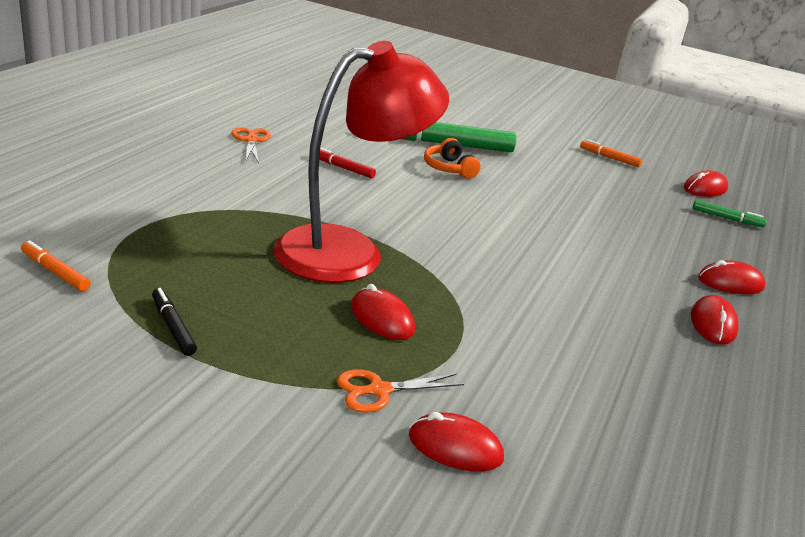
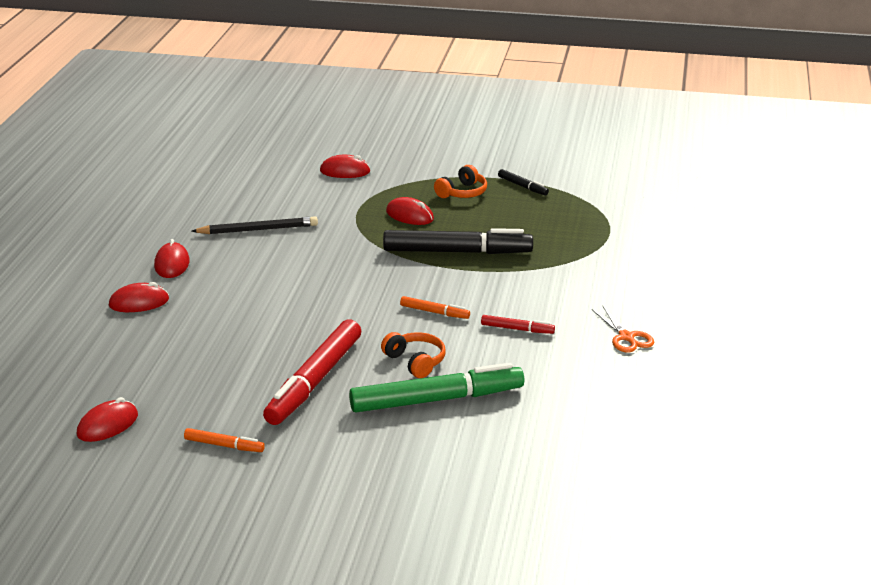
camera: 170 degrees right, 0 degrees up
(55, 272) = (618, 196): orange marker -> orange marker (434, 312)
(277, 340) = (462, 193): none -> orange headphones
(349, 251) = (457, 252): red lamp -> black marker
(379, 390) = (393, 183): orange scissors -> none
(540, 176) = (314, 381): none -> red marker
(607, 350) = (258, 229): none -> black pencil
(727, 218) = (102, 381): green marker -> none

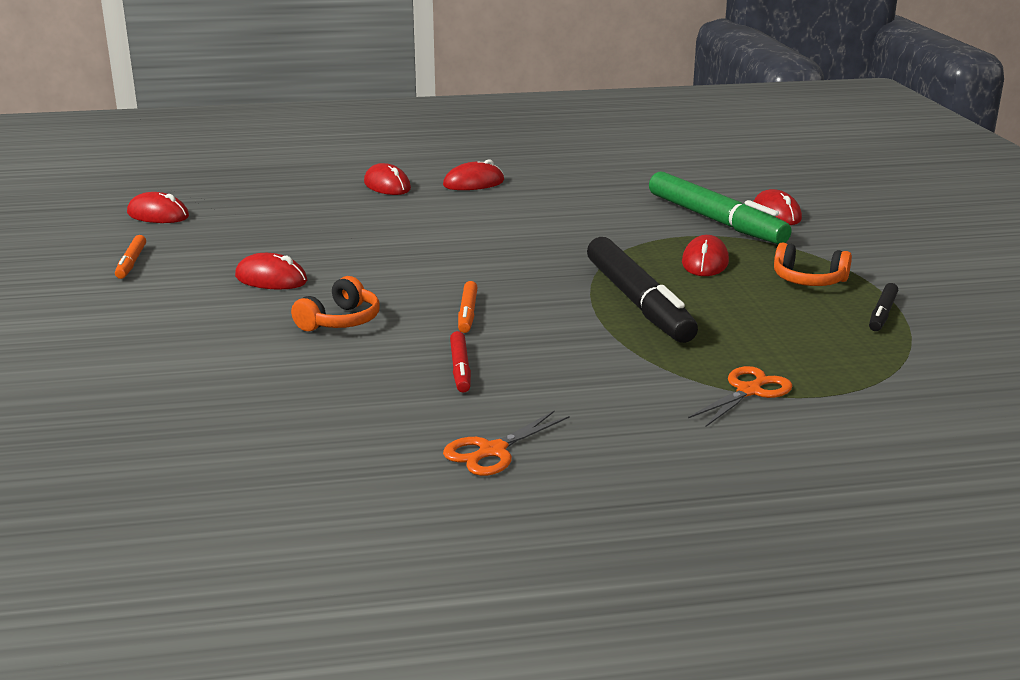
camera: 70 degrees right, 5 degrees down
(258, 229) = (583, 201): black pencil -> none
(314, 381) = (271, 279): red marker -> red mouse
(437, 400) = (256, 346): green marker -> green marker (715, 220)
(595, 249) = (749, 391): none -> orange scissors

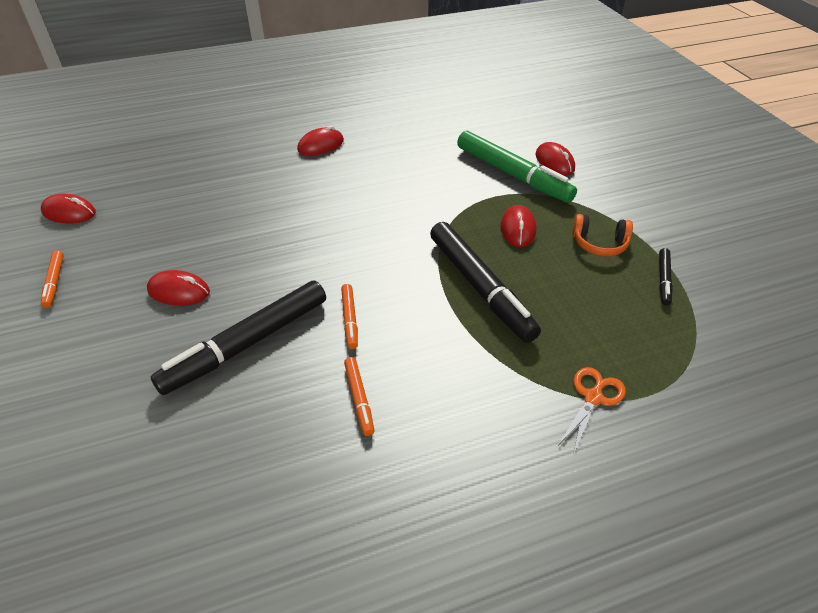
camera: 10 degrees left, 20 degrees up
(340, 321) = (247, 344): orange headphones -> black marker
(387, 186) = (253, 155): red mouse -> none
(460, 368) = (359, 399): red marker -> orange marker
(492, 451) = (410, 517): orange scissors -> none

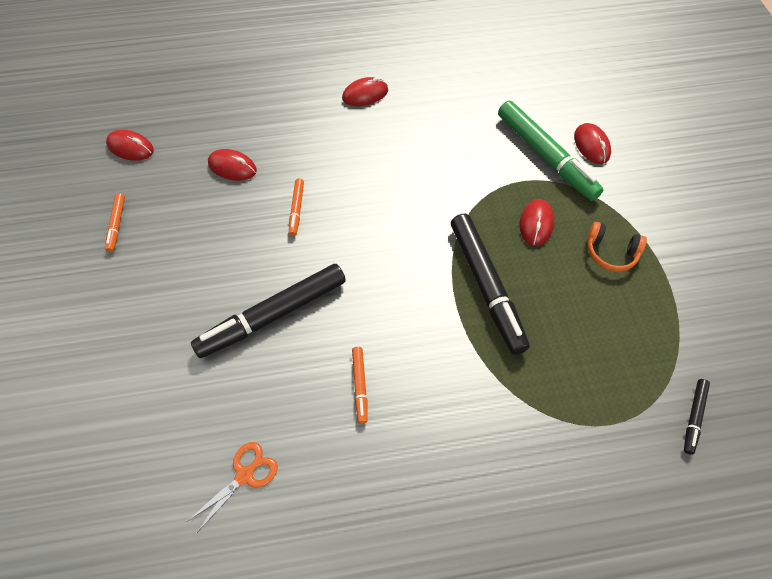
camera: 10 degrees right, 15 degrees up
(179, 291) = (220, 250): red mouse -> red mouse (232, 167)
(350, 319) = (363, 303): orange marker -> orange marker (296, 209)
(593, 398) = (561, 419): orange scissors -> orange scissors (245, 475)
(663, 280) = (661, 304): black marker -> black marker (693, 417)

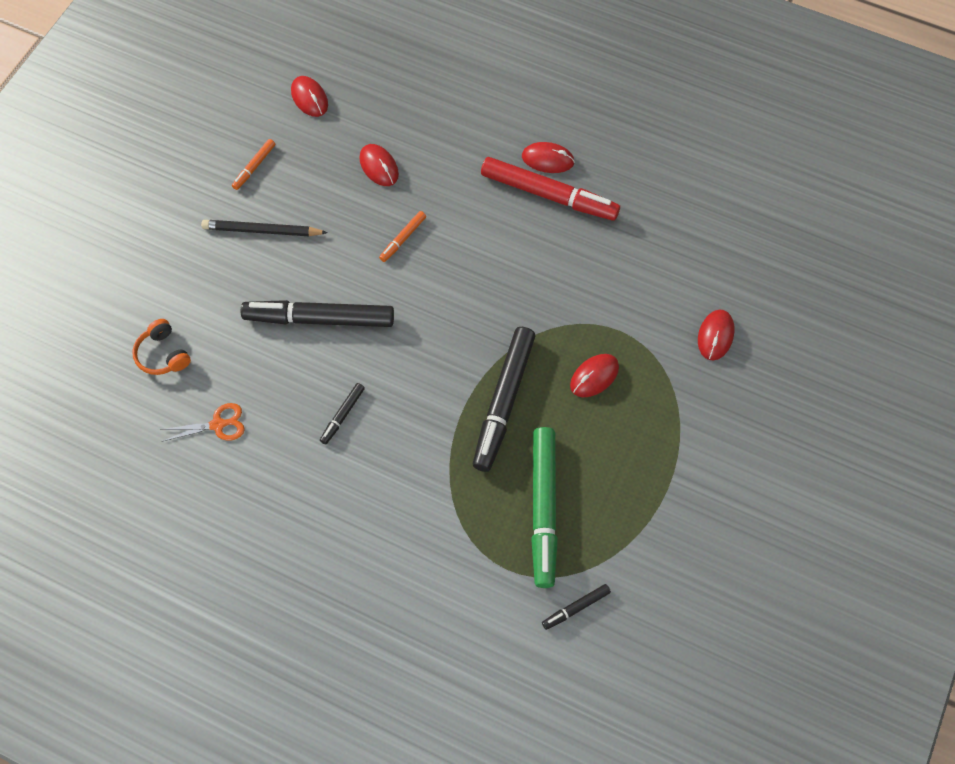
camera: 35 degrees right, 5 degrees up
(162, 272) = (262, 231): none -> black pencil
(360, 386) = (342, 415): orange marker -> black marker
(387, 117) = (549, 195): none -> red marker
(545, 156) = (661, 320): green marker -> green marker (543, 509)
(610, 253) = (636, 442): orange headphones -> orange headphones (163, 354)

